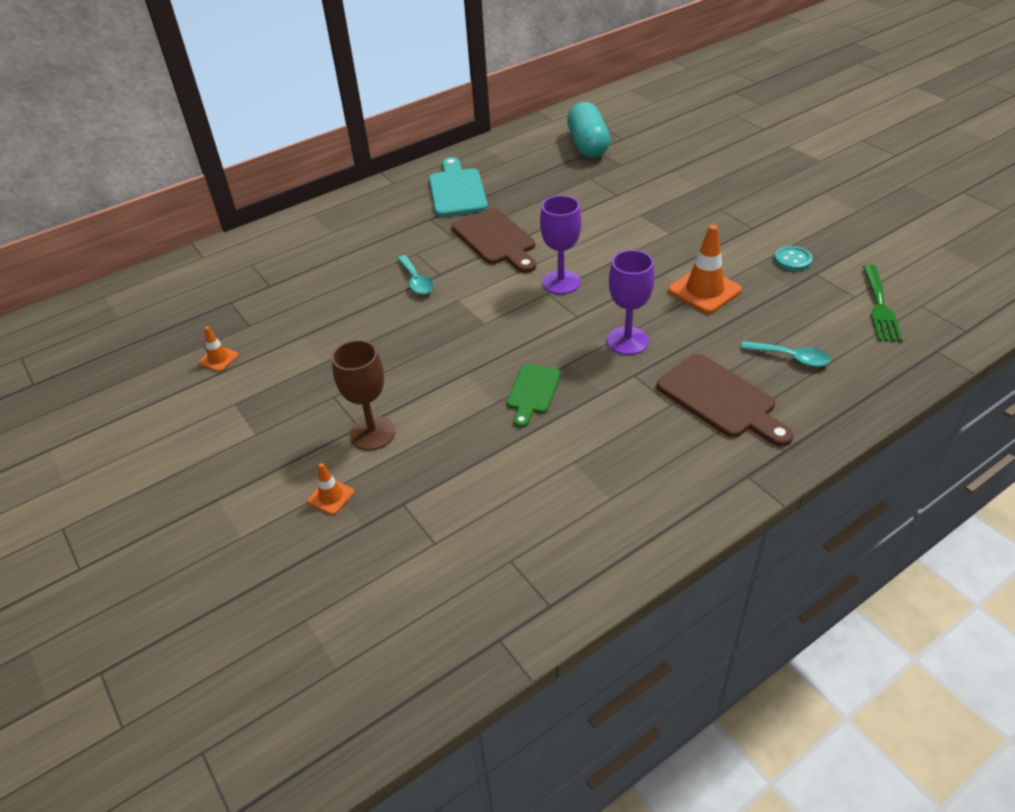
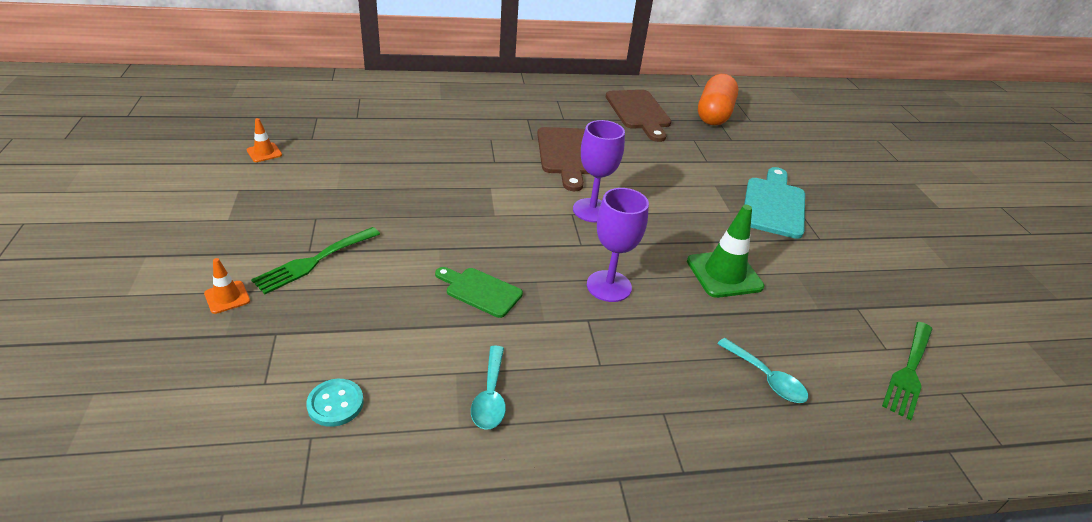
camera: 20 degrees right, 5 degrees down
(372, 433) = (314, 261): brown goblet -> green fork
(416, 281) = (470, 159): turquoise spoon -> turquoise spoon (490, 396)
(457, 190) = (569, 107): turquoise cutting board -> turquoise cutting board (774, 205)
(533, 392) = (480, 291): green cutting board -> green cutting board turned 75 degrees clockwise
(588, 145) = (714, 114): turquoise capsule -> orange capsule
(704, 290) = (724, 274): orange traffic cone -> green traffic cone
(720, 399) = (655, 384): brown cutting board -> brown cutting board (639, 112)
(792, 260) = (841, 285): turquoise button -> turquoise button (335, 404)

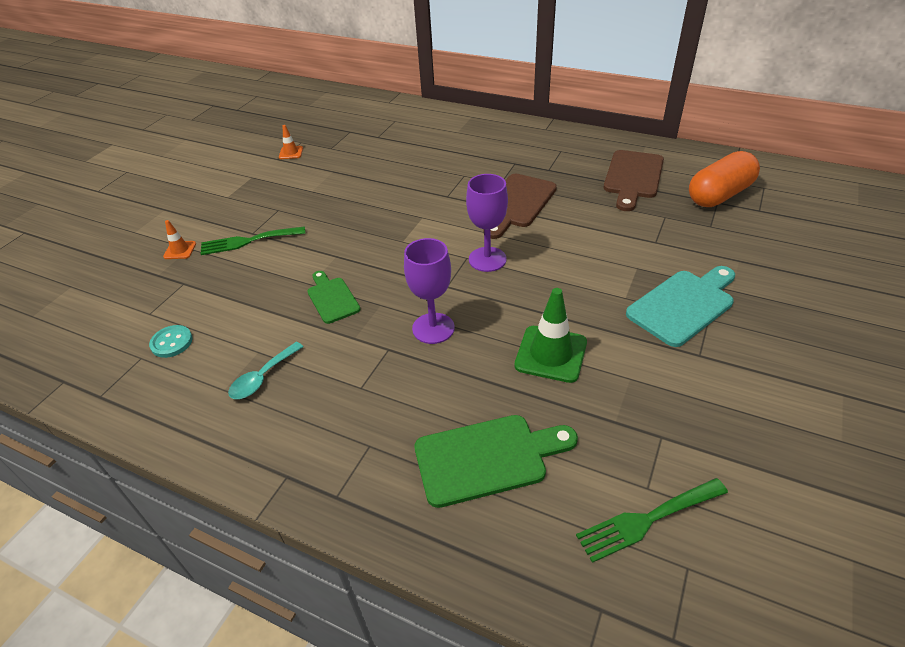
camera: 40 degrees right, 5 degrees up
(766, 378) = (487, 458): turquoise spoon -> green cutting board

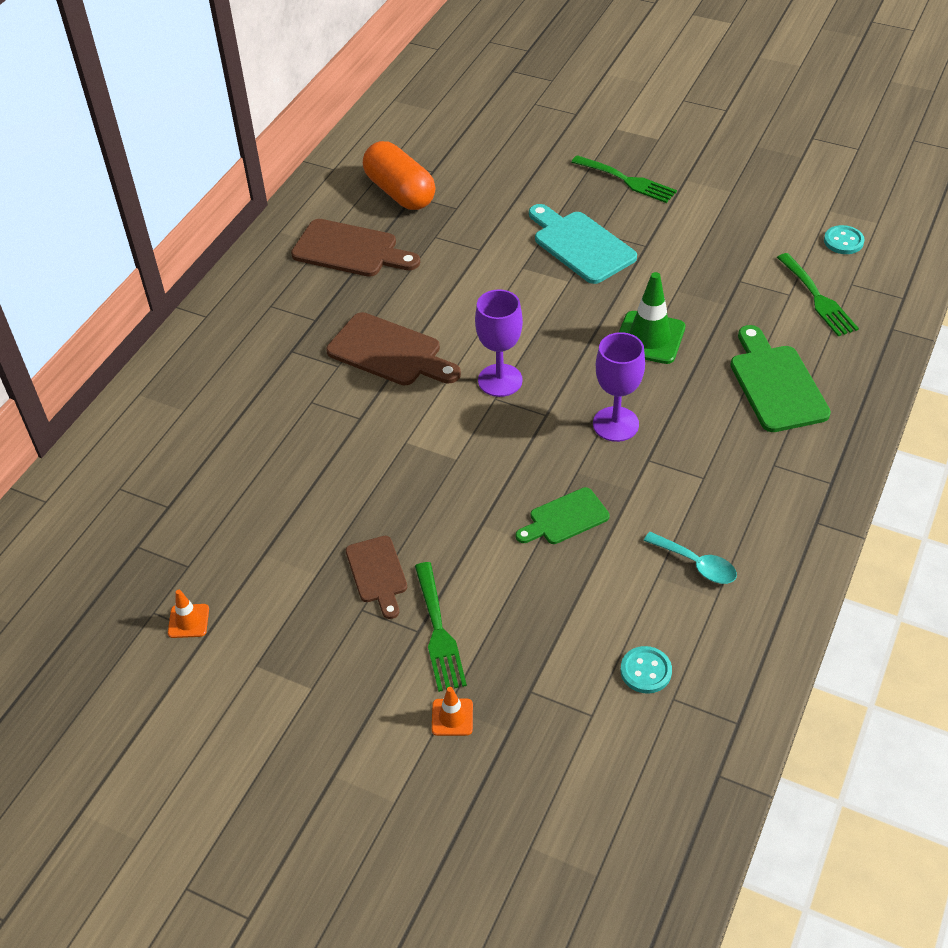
camera: 90 degrees left, 5 degrees up
(305, 213) = (377, 573): none -> brown cutting board
(783, 570) = (843, 241): none -> turquoise button
(813, 341) = (627, 180): none -> green fork

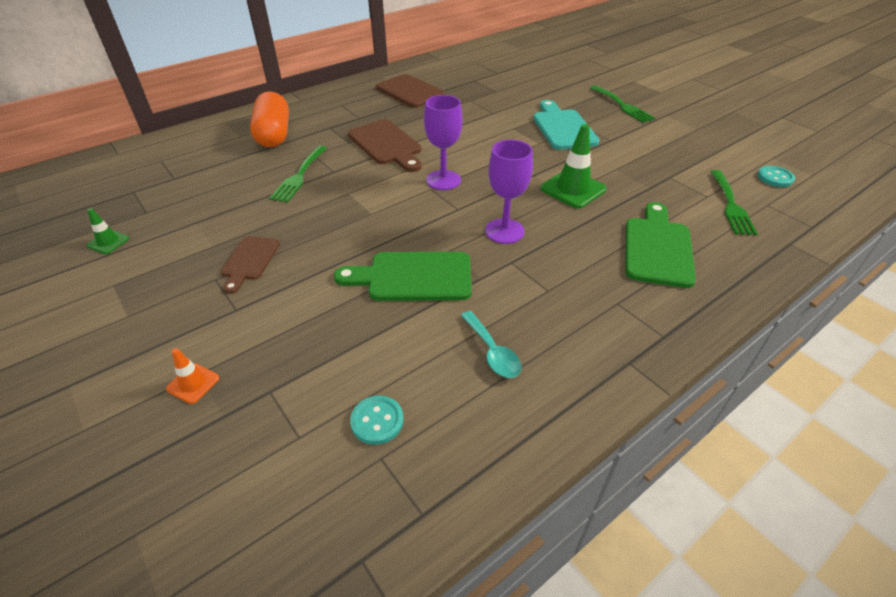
camera: 25 degrees right, 5 degrees down
(188, 621) = (108, 242): orange traffic cone -> green traffic cone
(400, 192) = (468, 76): orange capsule -> orange capsule (274, 134)
(438, 632) = (249, 316): green fork -> green fork (299, 176)
(565, 518) = (413, 277): green cutting board -> green cutting board, size x1.61

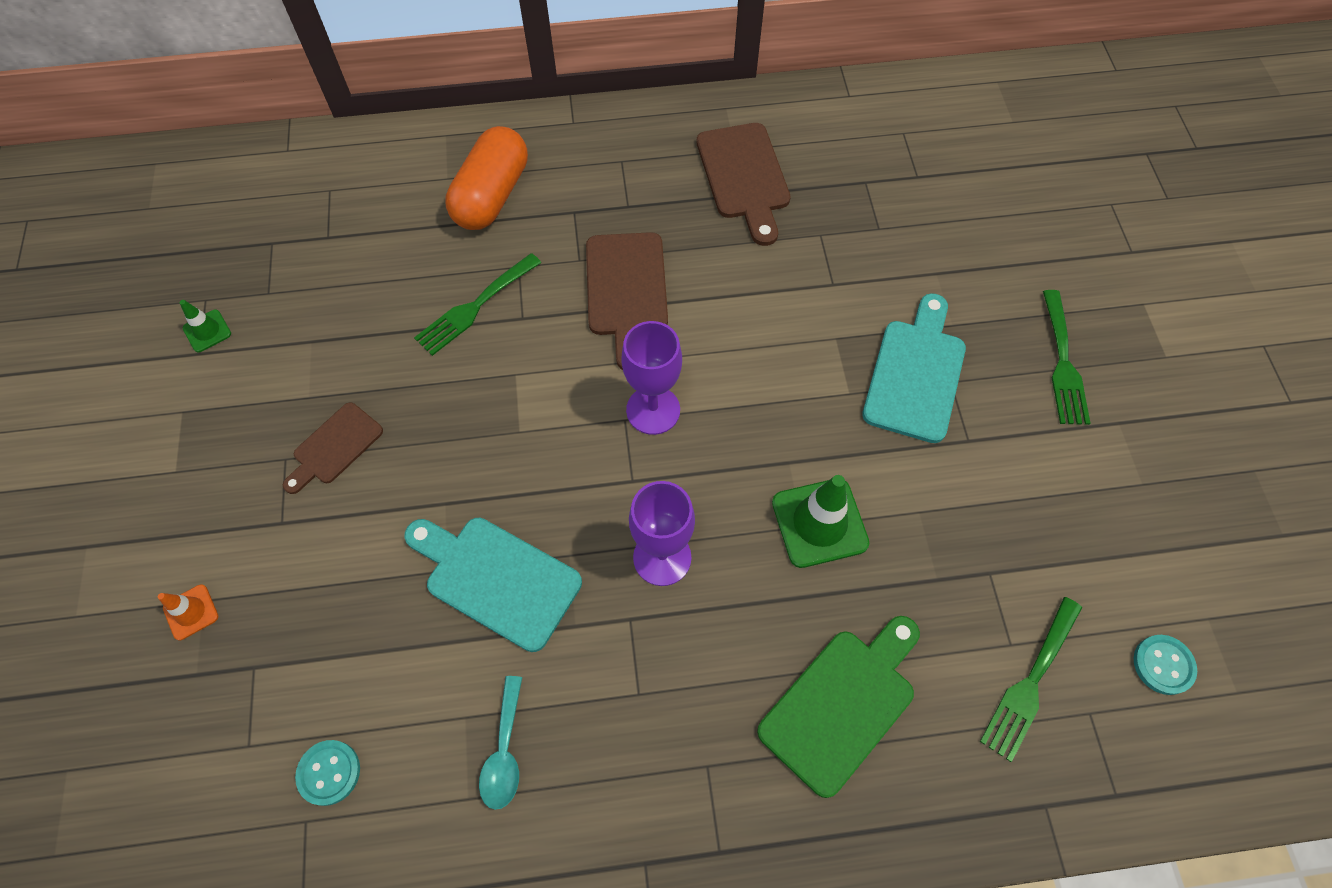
camera: 30 degrees right, 20 degrees up
(413, 277) = (497, 578): green cutting board -> turquoise cutting board

